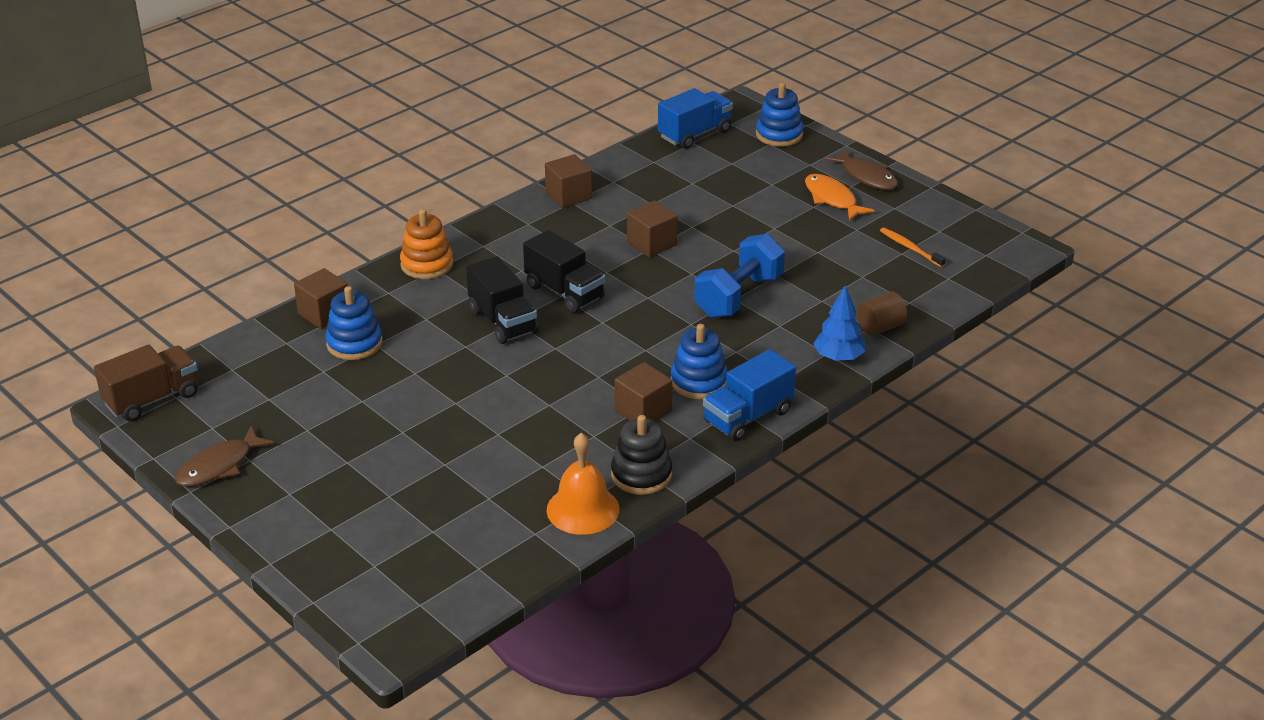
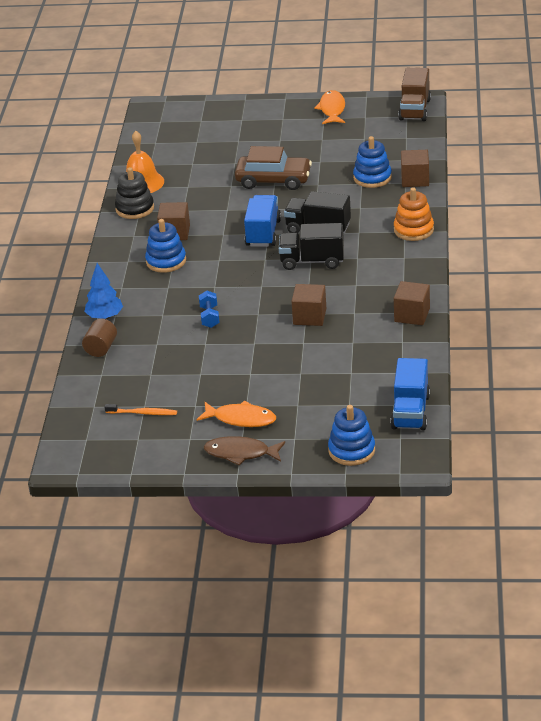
camera: 140 degrees right, 0 degrees up
(219, 466) = (332, 109): brown fish -> orange fish
(446, 409) = (273, 180): none -> brown car
(738, 296) = (209, 317): blue dumbbell -> blue dumbbell, size x0.50
(748, 417) = (116, 260): blue truck -> blue truck (263, 233)

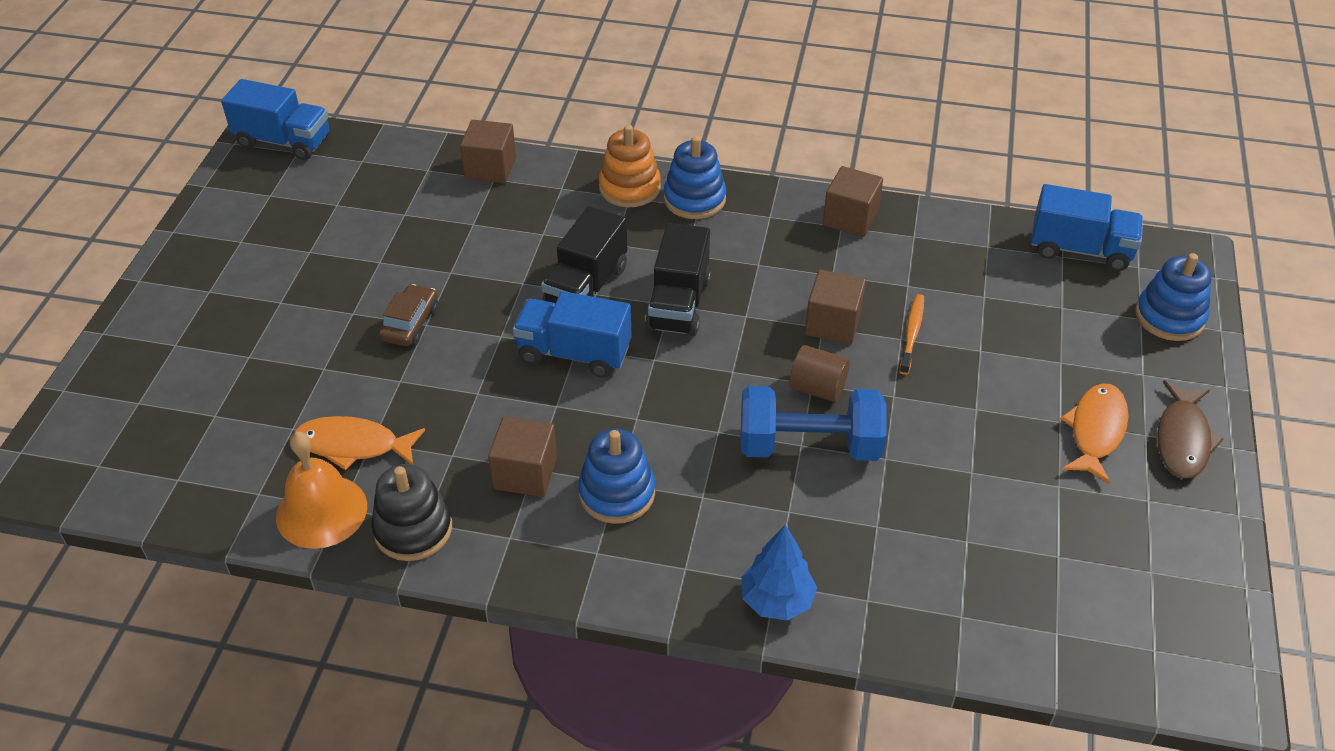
camera: 85 degrees left, 10 degrees up
(101, 348) = (878, 612): brown cylinder -> brown cylinder (817, 388)
(143, 413) = (1079, 559): orange toothbrush -> orange toothbrush (912, 333)
(209, 317) = (809, 446): blue dumbbell -> blue dumbbell, size x1.99
(273, 180) = (410, 323): brown car -> brown car, size x0.57
(332, 109) = (219, 228): orange fish -> orange fish (353, 445)
(372, 178) = (462, 210): blue stacking toy -> blue stacking toy (694, 199)
(415, 110) = (283, 141): brown truck -> blue truck

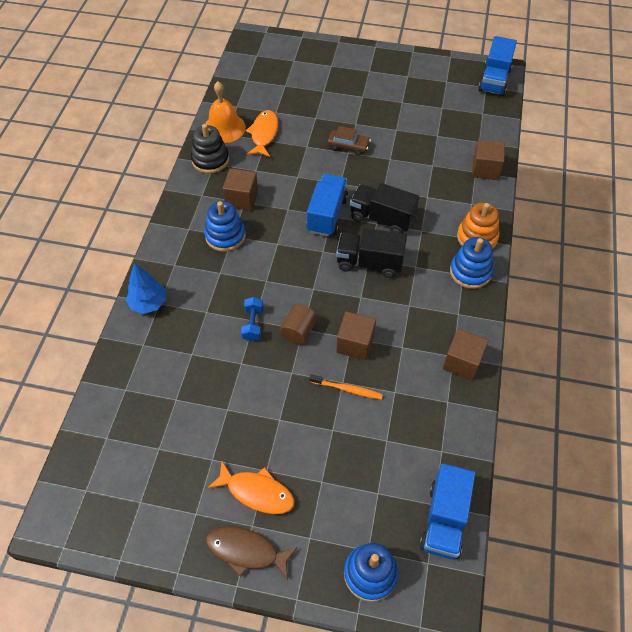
camera: 90 degrees right, 10 degrees up
(809, 446) = (253, 324): blue dumbbell -> blue dumbbell, size x0.50

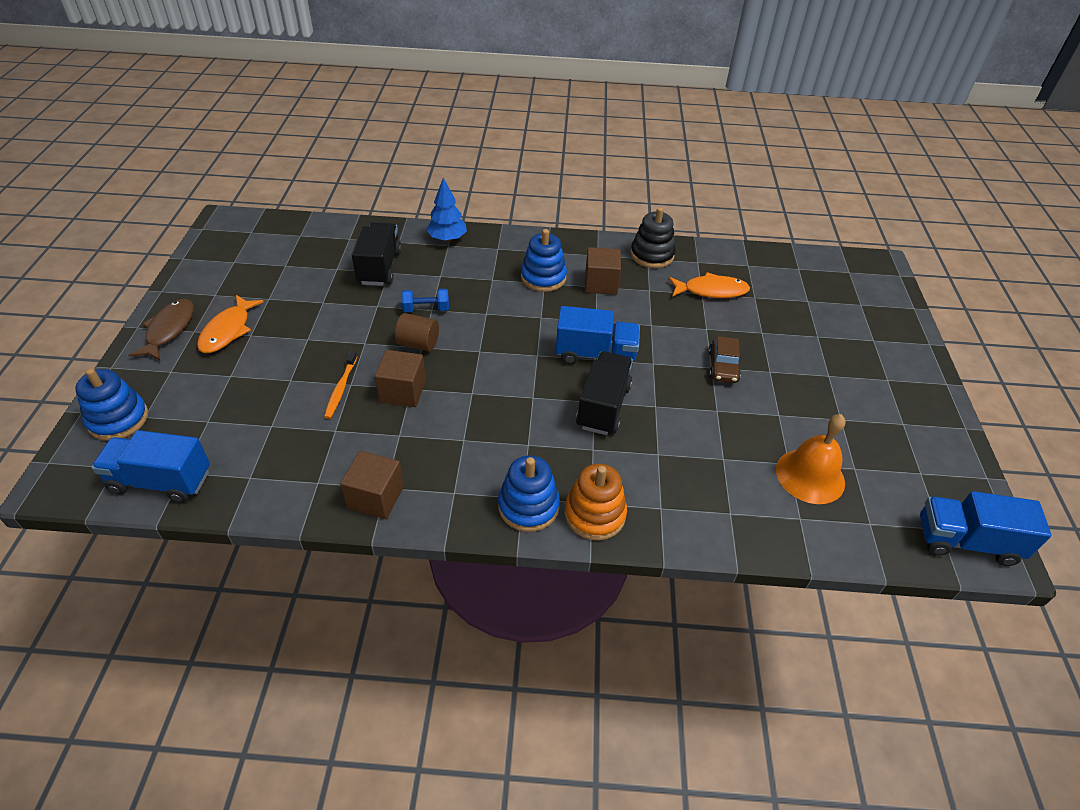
camera: 80 degrees right, 10 degrees down
(224, 128) = (707, 259): orange bell -> orange bell (810, 476)
(369, 263) = (526, 398): black truck -> black truck (379, 268)
(485, 169) = (740, 526): brown cube -> none

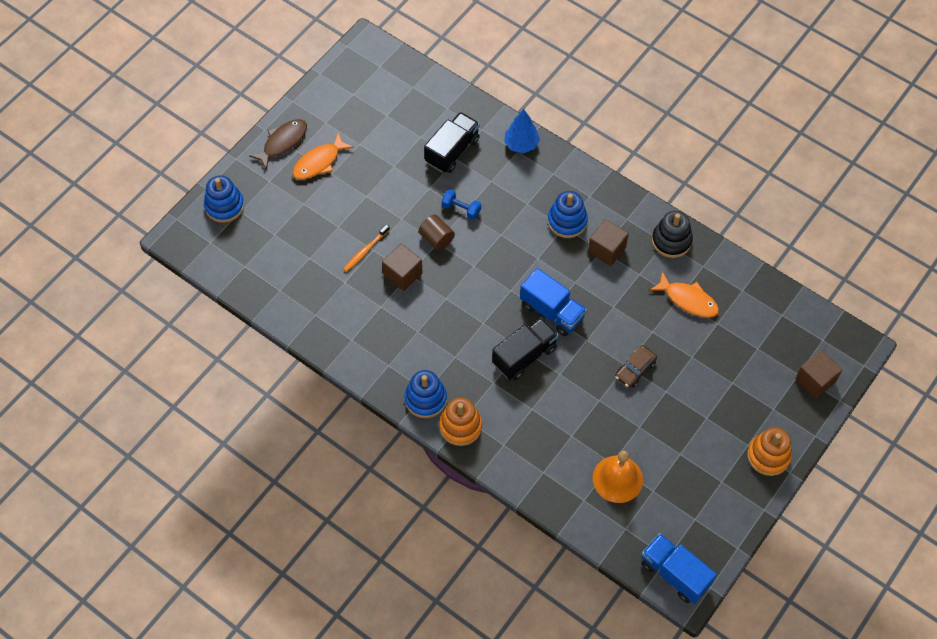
camera: 35 degrees right, 15 degrees up
(161, 481) = (230, 266): blue truck -> none
(376, 497) = (342, 344): brown cube -> brown cube (815, 380)
(914, 380) = (768, 456): none -> orange stacking toy

